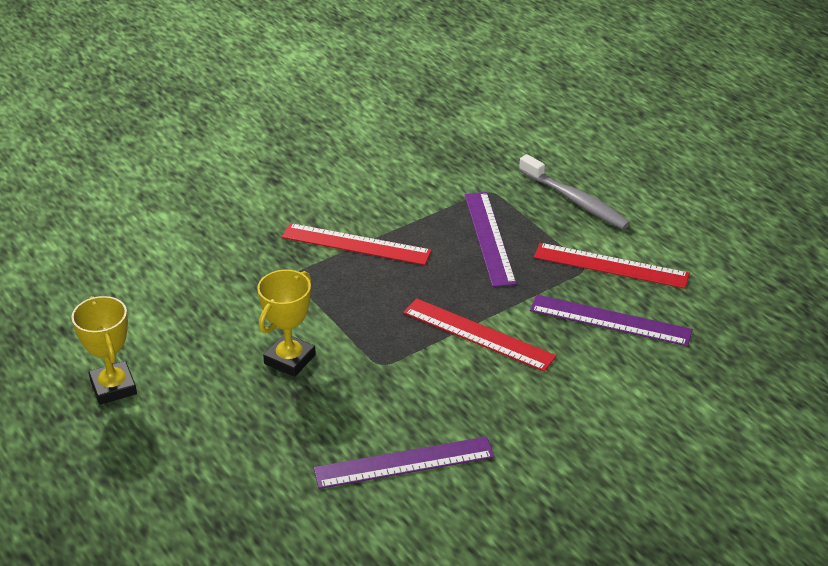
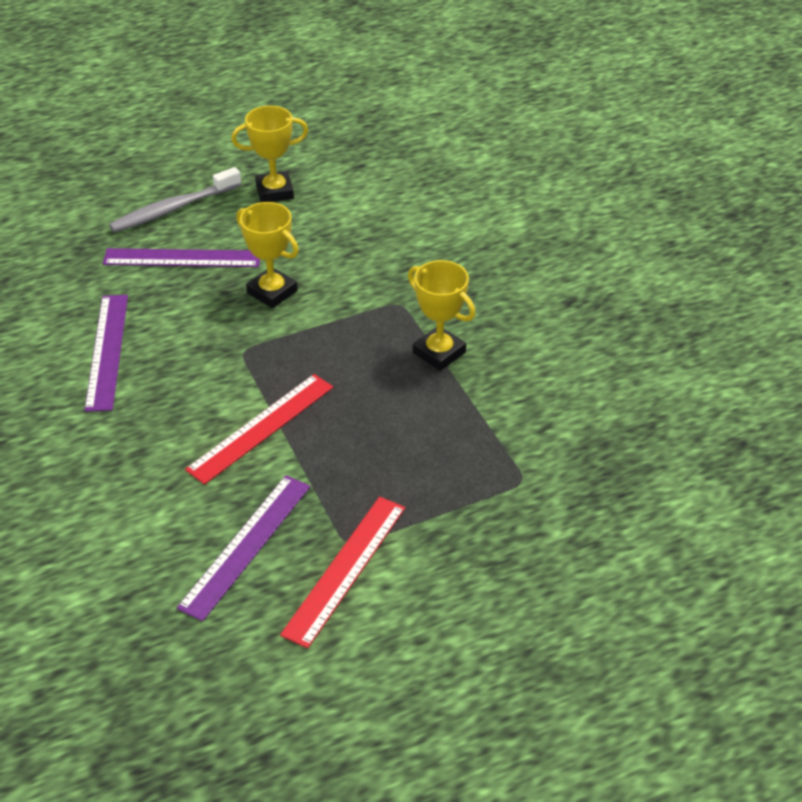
camera: 100 degrees right, 5 degrees up
(356, 244) = (439, 352): red ruler -> yellow trophy
(489, 238) = (426, 463): purple ruler -> purple ruler (182, 258)
(575, 200) = (488, 562): grey toothbrush -> grey toothbrush (173, 209)

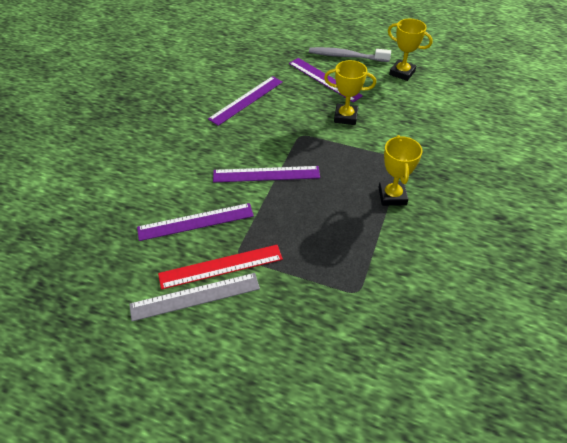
camera: 45 degrees right, 5 degrees up
(261, 427) = (266, 174): red ruler -> purple ruler
(272, 292) = (345, 117): yellow trophy -> yellow trophy turned 75 degrees counterclockwise
(358, 623) = (195, 296): none -> grey ruler

